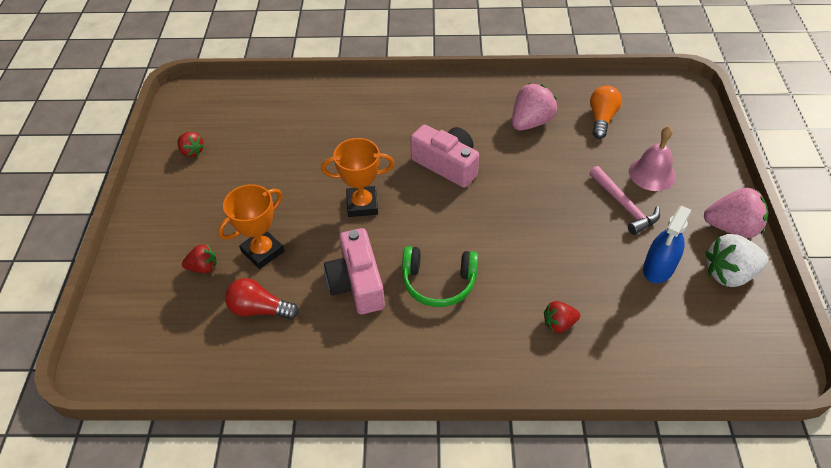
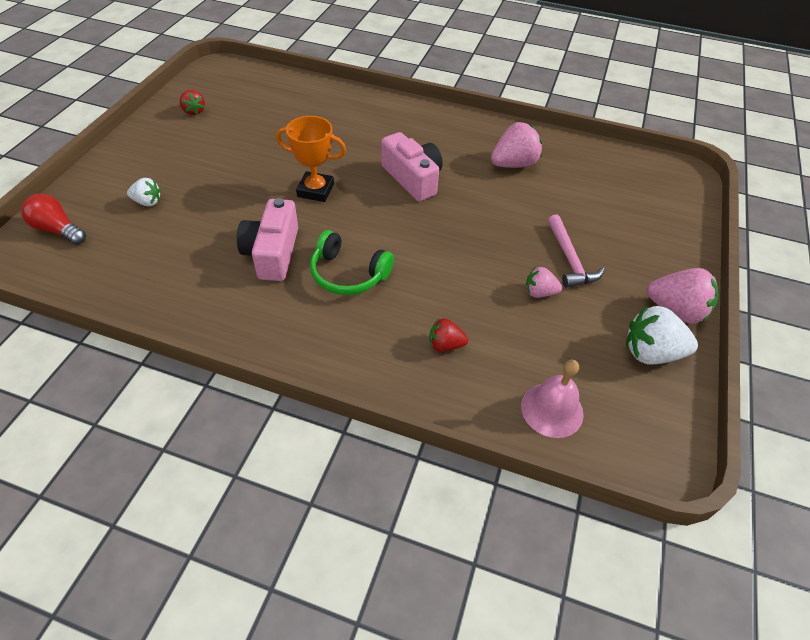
camera: 15 degrees right, 0 degrees up
(203, 267) = (147, 202): red strawberry -> white strawberry
(259, 309) = (174, 249): red light bulb -> red light bulb (58, 230)
(263, 251) = (205, 204): orange trophy -> none
(601, 118) = (586, 178): orange light bulb -> none
(614, 246) = (539, 292): none -> pink strawberry
(652, 173) = (614, 239): pink bell -> pink bell (552, 409)
(658, 268) = (576, 325): blue spray bottle -> none

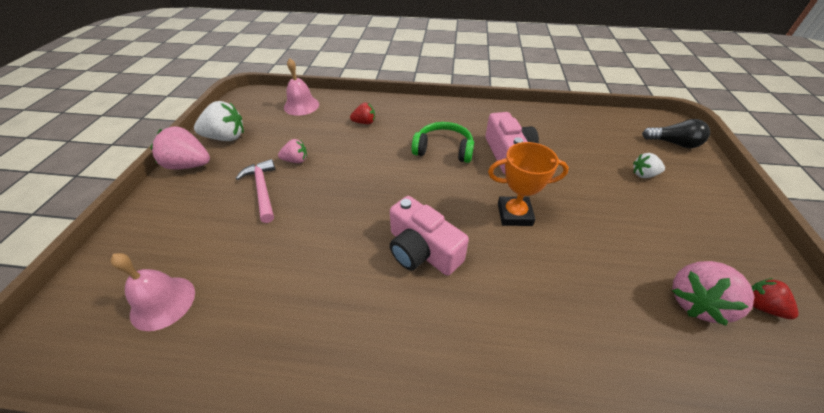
camera: 170 degrees right, 5 degrees down
(58, 230) = (673, 143): red light bulb -> black light bulb
(513, 164) = (298, 303): pink strawberry -> pink strawberry (696, 302)
(616, 181) = (163, 302): none -> pink bell

